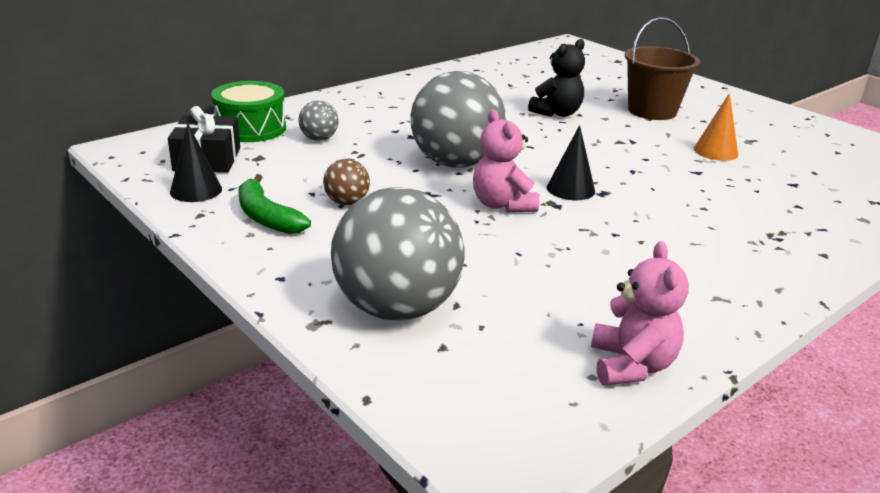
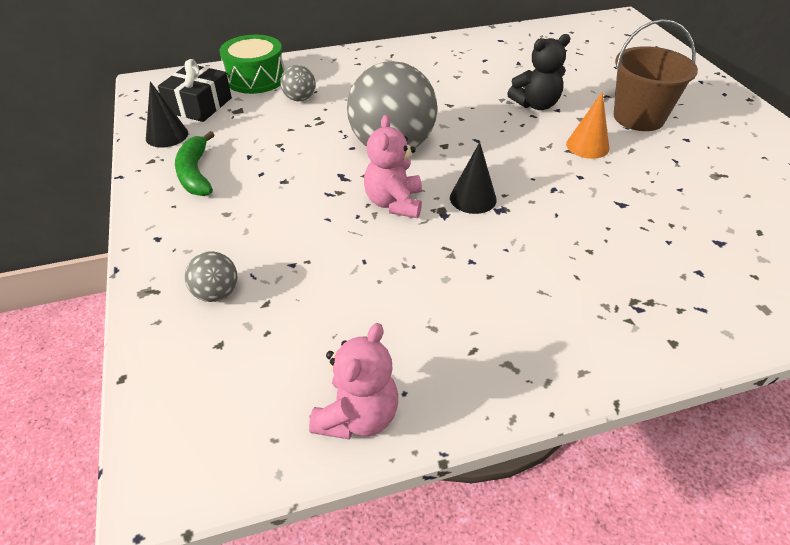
camera: 25 degrees right, 15 degrees up
(346, 202) = (267, 171): brown ball -> none
(396, 308) = (216, 293): grey ball -> grey ball, size x0.44
(715, 151) = (665, 182): orange cone -> orange cone (587, 146)

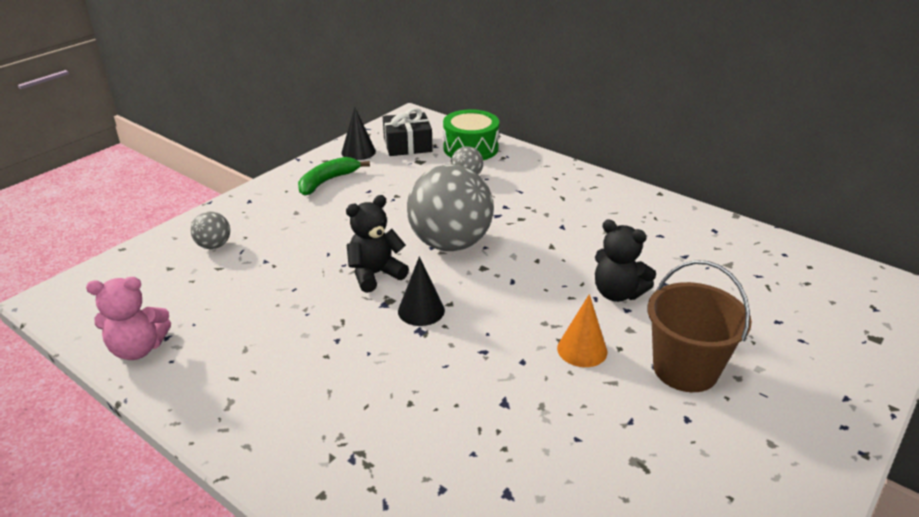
camera: 55 degrees right, 10 degrees down
(394, 203) = (375, 274): pink teddy bear -> black teddy bear

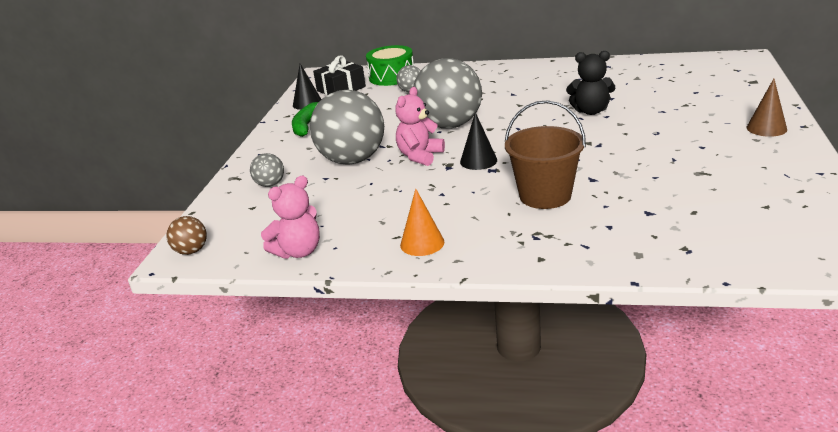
camera: 25 degrees left, 5 degrees down
(68, 298) = (191, 251): none -> brown ball
(312, 248) = (352, 160): none -> grey ball
(375, 274) = (420, 156): black teddy bear -> pink teddy bear
(582, 350) = (605, 141): orange cone -> orange cone (422, 243)
(685, 369) = (673, 128): brown bucket -> brown bucket (545, 196)
(806, 431) = (766, 128): none -> brown cone

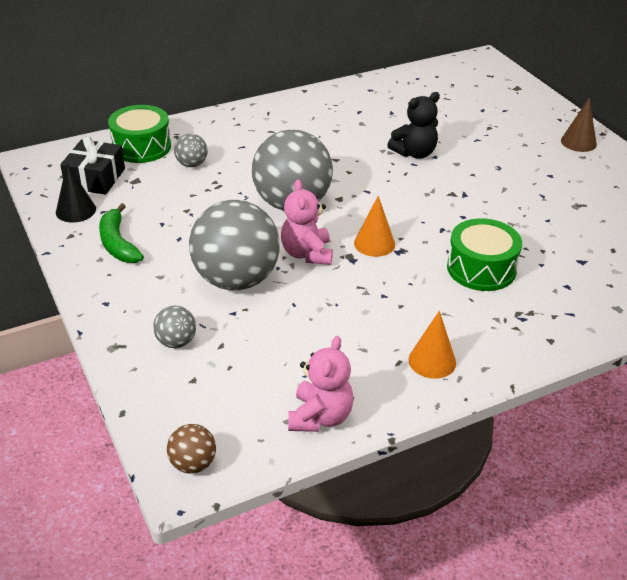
camera: 40 degrees left, 10 degrees up
(478, 161) = (374, 243): black cone -> orange cone
(545, 196) = (481, 268): brown bucket -> green drum

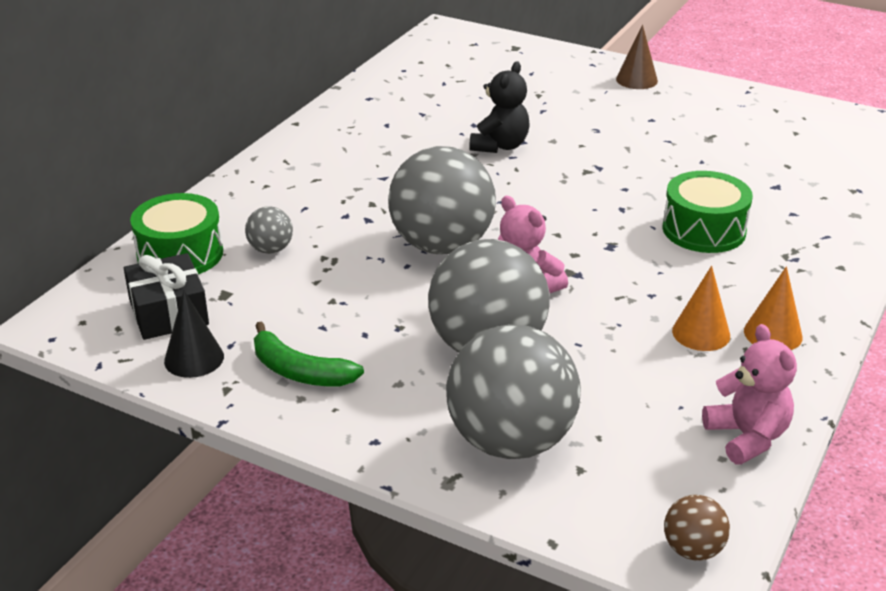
camera: 35 degrees left, 5 degrees down
(176, 342) = (510, 441): grey ball -> grey ball, size x2.26
(374, 243) = (577, 249): orange cone -> orange cone (701, 333)

